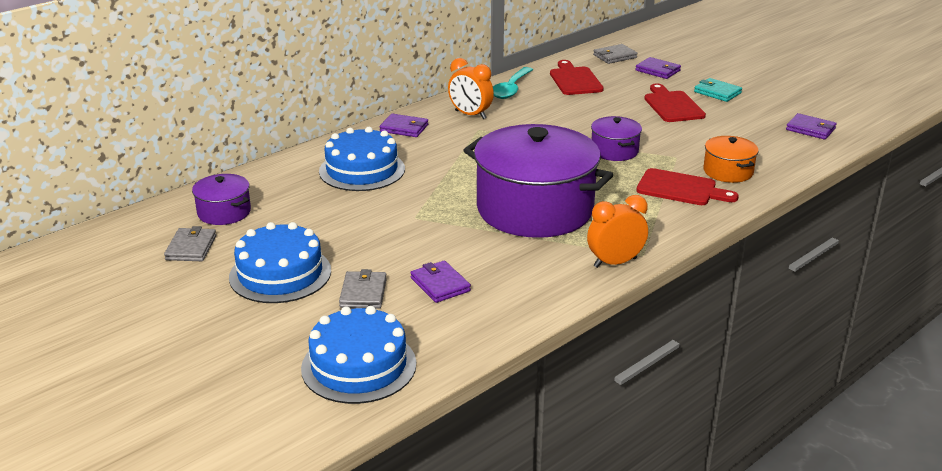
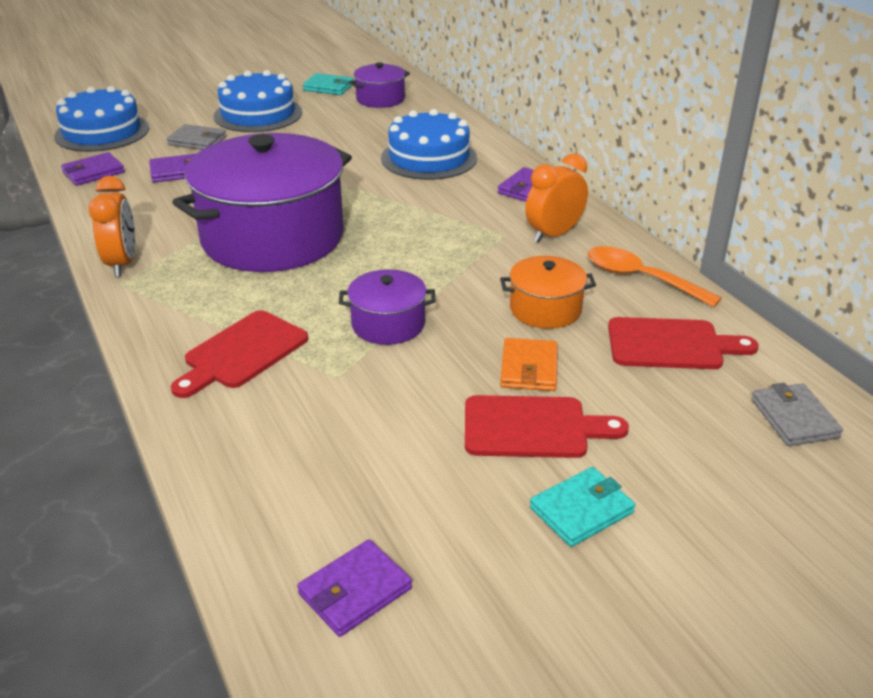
camera: 105 degrees right, 5 degrees up
(191, 248) = (328, 87): grey wallet -> turquoise wallet
(511, 89) = (640, 278): turquoise spoon -> orange spoon
(625, 110) = (529, 368): none -> orange wallet
(657, 70) = (712, 457): purple wallet -> purple wallet (93, 172)
(728, 171) = (259, 414): orange pot -> orange pot (545, 309)

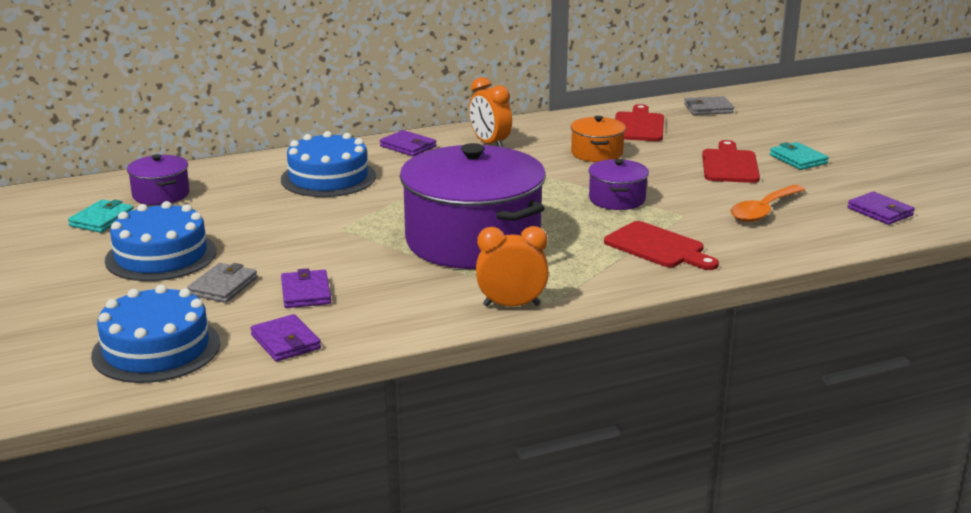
camera: 85 degrees left, 10 degrees down
(529, 368) = (668, 162): orange wallet -> none
(640, 278) = (558, 125): orange spoon -> orange spoon (763, 211)

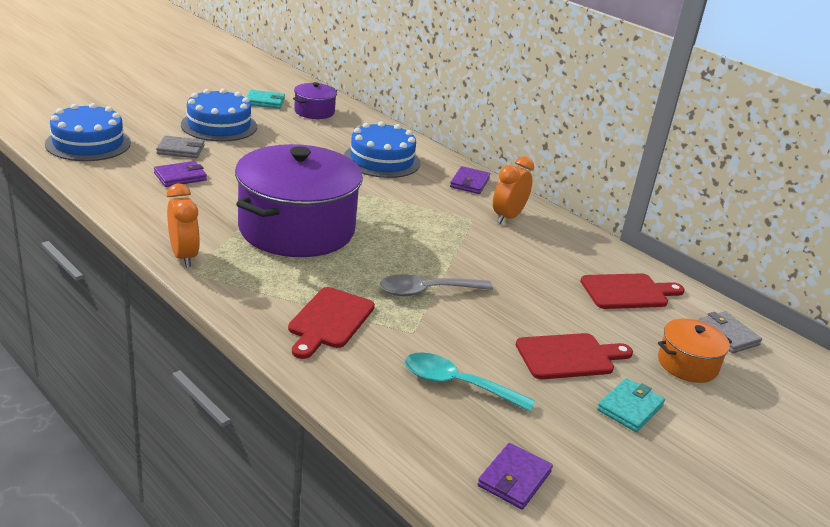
camera: 65 degrees right, 5 degrees up
(285, 342) = (105, 179): purple wallet -> none
(597, 153) = (532, 272): orange pot -> orange pot (687, 364)
(617, 199) = (427, 291): purple pot -> grey spoon
(763, 211) = (457, 384): orange spoon -> turquoise spoon

